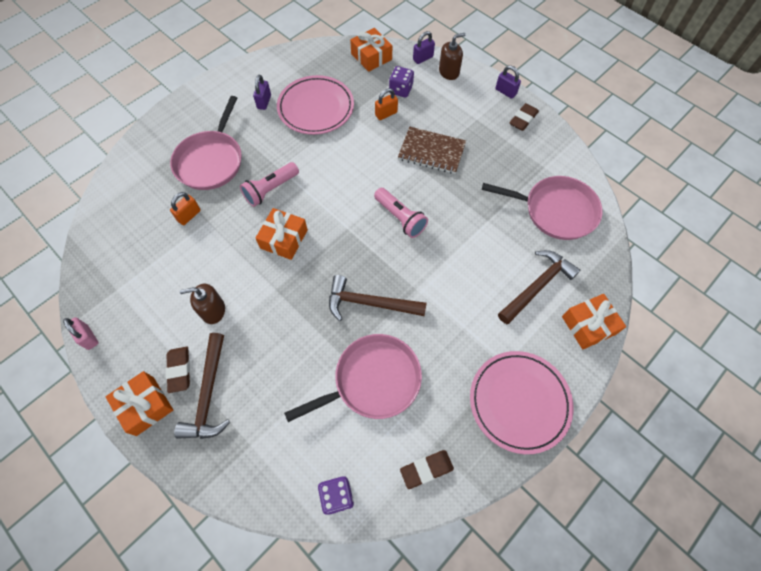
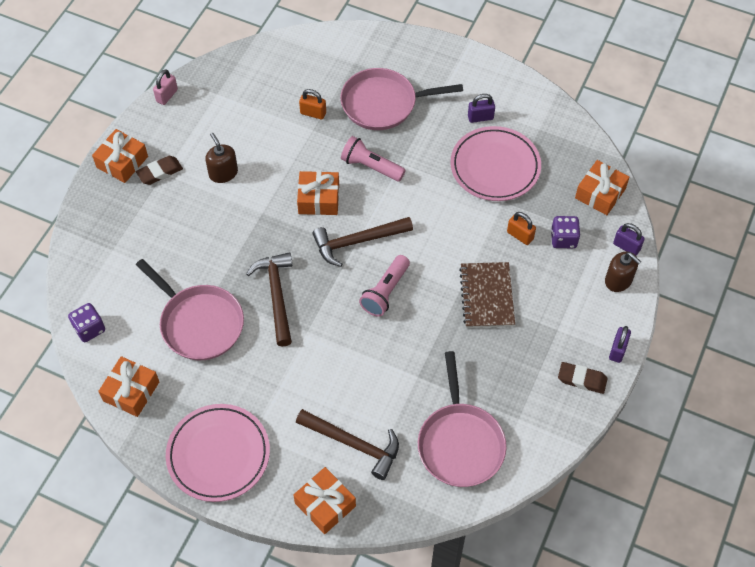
camera: 70 degrees right, 5 degrees down
(208, 394) = (146, 202): brown hammer -> brown hammer (357, 241)
(426, 469) = (131, 391): brown eraser -> orange gift

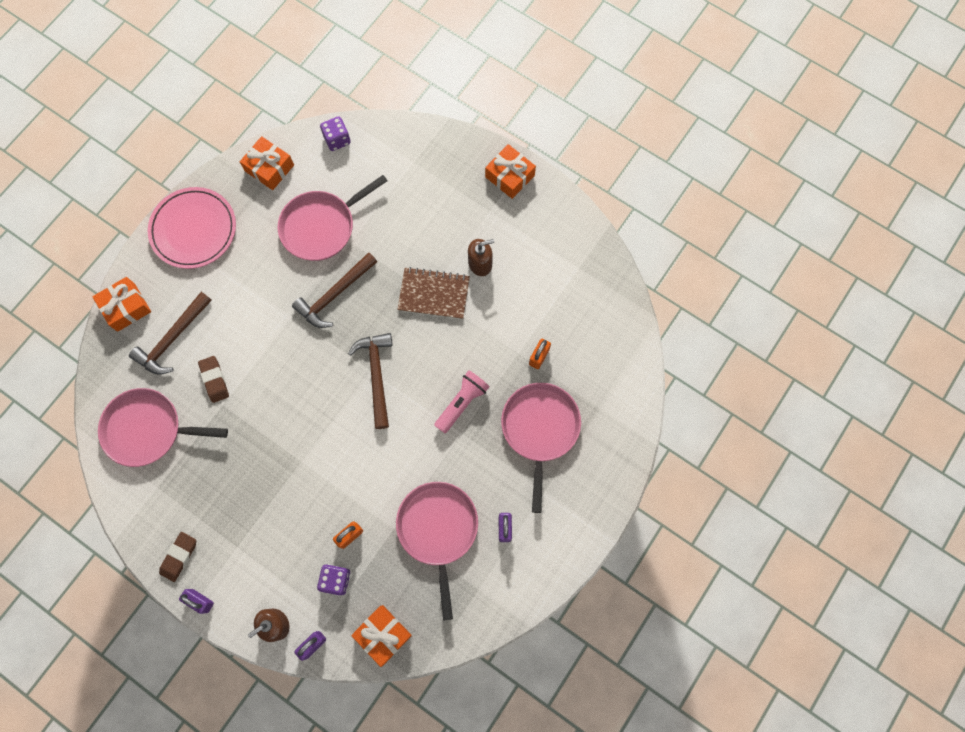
camera: 100 degrees right, 15 degrees up
(160, 172) = (491, 208): brown eraser -> brown eraser (214, 380)
(167, 95) = (583, 221): pink padlock -> none
(276, 295) = (334, 295): brown hammer -> brown hammer turned 135 degrees clockwise
(318, 199) = (432, 347): orange gift -> none
(385, 292) = (316, 392): pink flashlight -> none
(487, 296) = (289, 486): brown notebook -> brown notebook (434, 294)
(495, 167) = (438, 529): pink plate -> pink pan

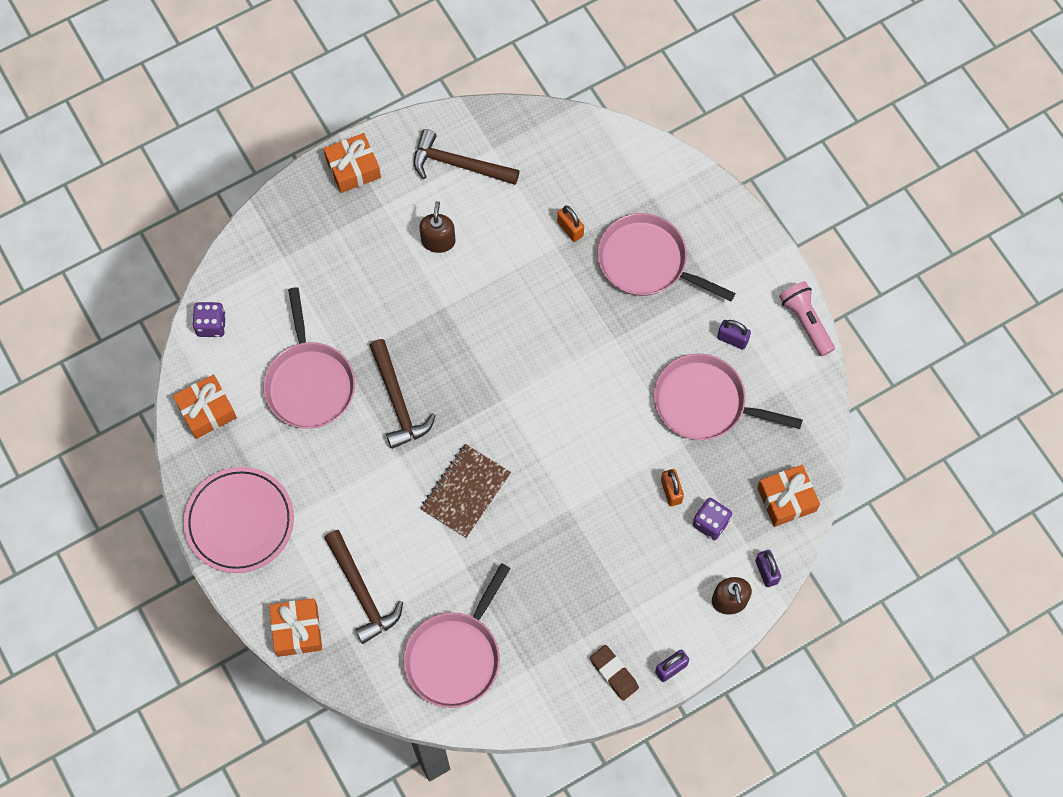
camera: 65 degrees left, 5 degrees down
(214, 380) = (433, 565): brown eraser -> none
(376, 375) = (511, 395): brown hammer -> brown hammer (458, 164)
(434, 294) = (449, 301): brown notebook -> brown notebook (466, 492)
(462, 403) = (583, 324): pink flashlight -> pink flashlight (806, 322)

